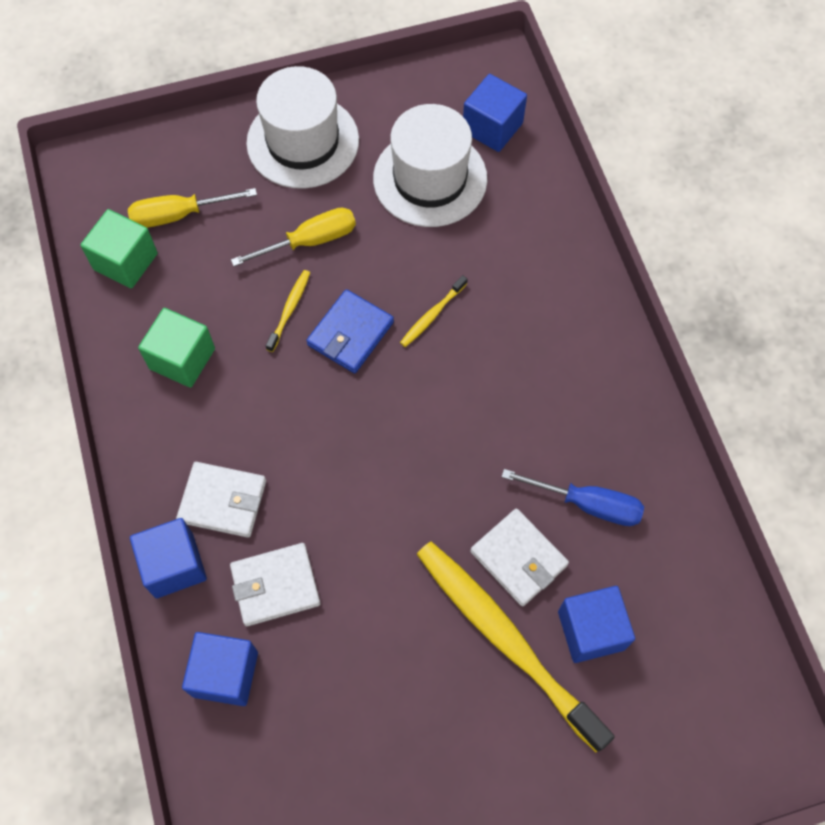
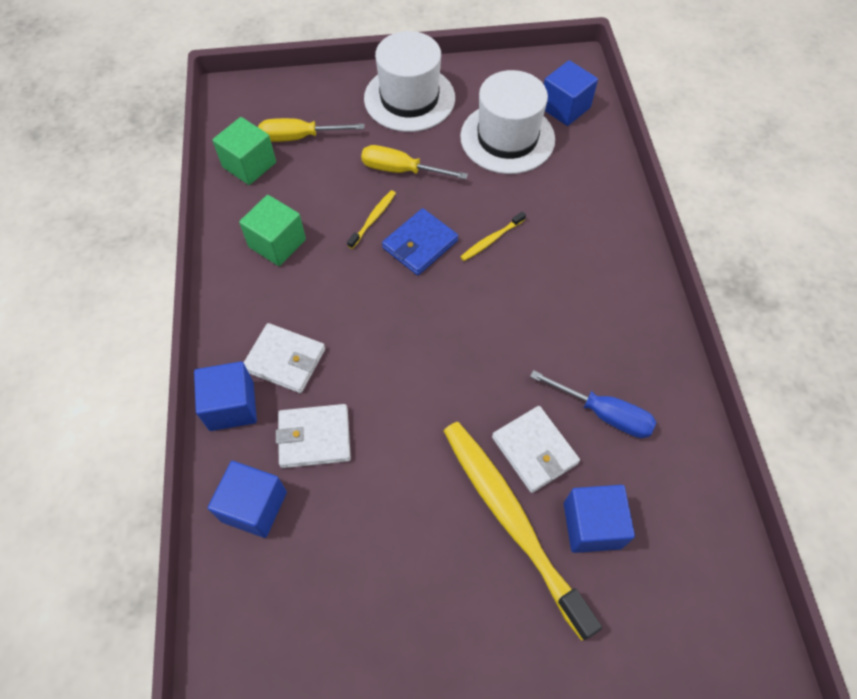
camera: 10 degrees right, 5 degrees down
(310, 241) = (401, 170): yellow screwdriver -> yellow screwdriver turned 150 degrees counterclockwise

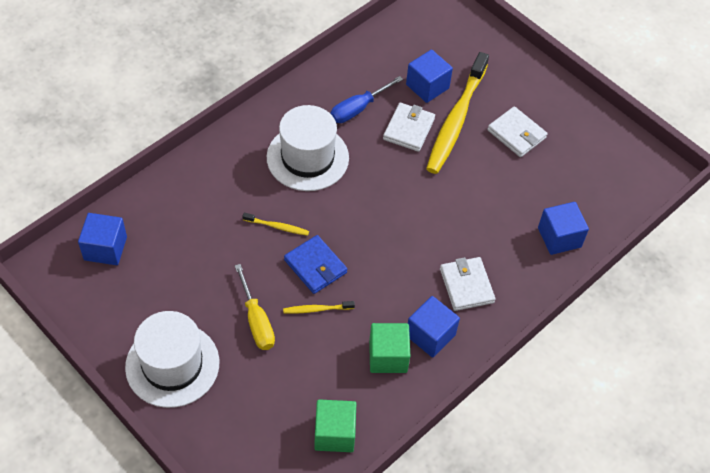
camera: 130 degrees left, 5 degrees down
(231, 406) = (519, 292): blue cube -> blue cube (430, 335)
(299, 137) = (278, 418): yellow screwdriver -> none
(314, 438) = (497, 235): white wallet -> white wallet (516, 134)
(420, 244) = (315, 266): blue wallet -> blue wallet turned 45 degrees clockwise
(507, 138) = (168, 269): white hat -> white hat (307, 157)
(604, 414) = (358, 109): blue screwdriver -> blue screwdriver turned 120 degrees counterclockwise

